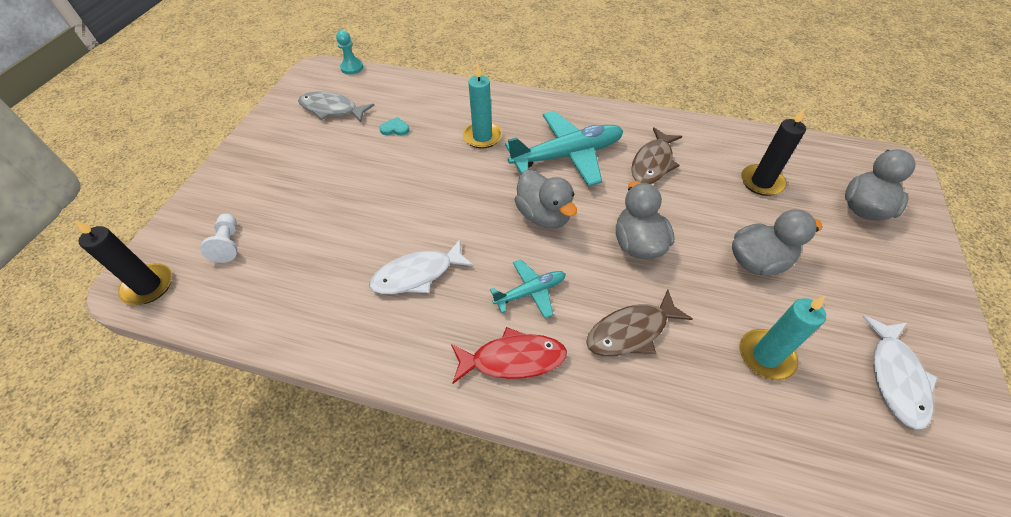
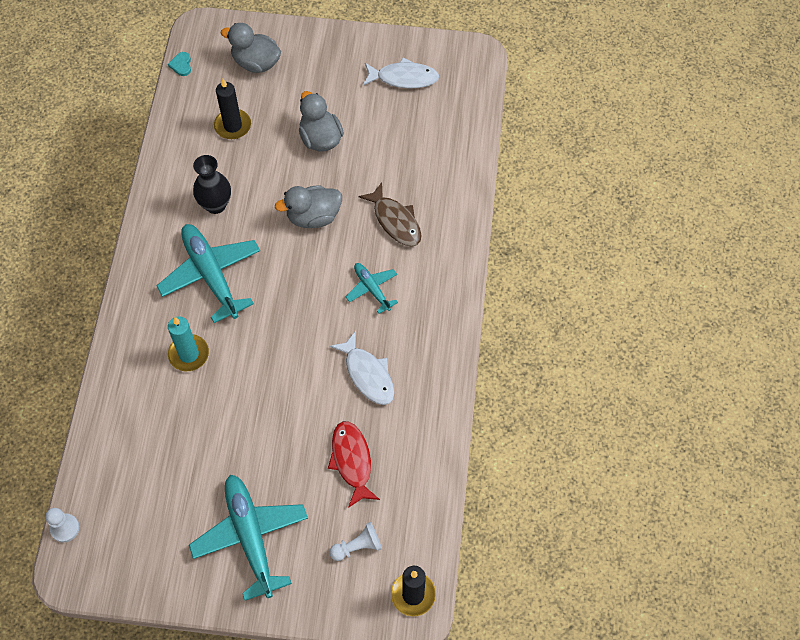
camera: 100 degrees left, 10 degrees up
(285, 167) = (251, 537): none -> turquoise plane
(332, 109) = (150, 523): grey fish -> none
(352, 68) = (65, 528): turquoise pawn -> white pawn
(395, 129) = (181, 443): turquoise heart -> turquoise heart (181, 65)
(513, 359) = (430, 294): red fish -> red fish (352, 461)
(543, 215) = (291, 287): grey duck -> none
(653, 163) = (215, 205): brown fish -> black vase
(766, 356) = (401, 143): turquoise candle -> none

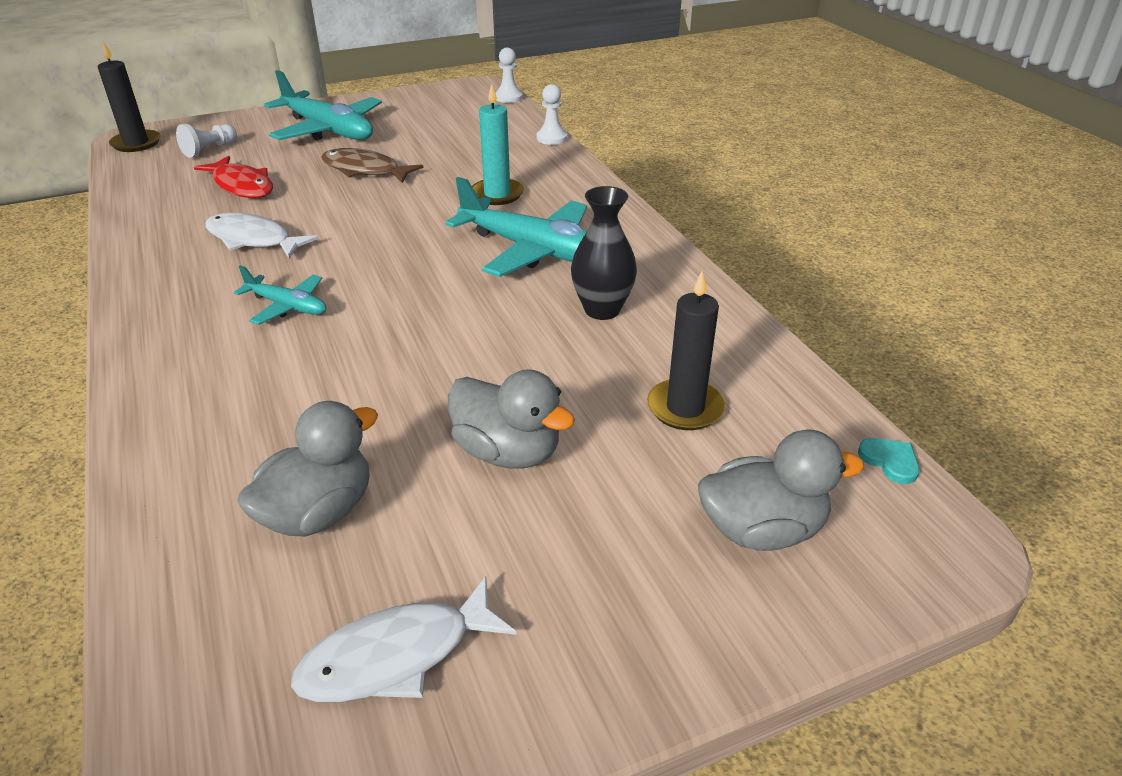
camera: 150 degrees right, 25 degrees down
(91, 422) = (552, 138): none -> white pawn
(313, 217) = (436, 347): grey duck -> grey duck (318, 512)
(395, 221) = (286, 389): brown fish -> brown fish (365, 170)

